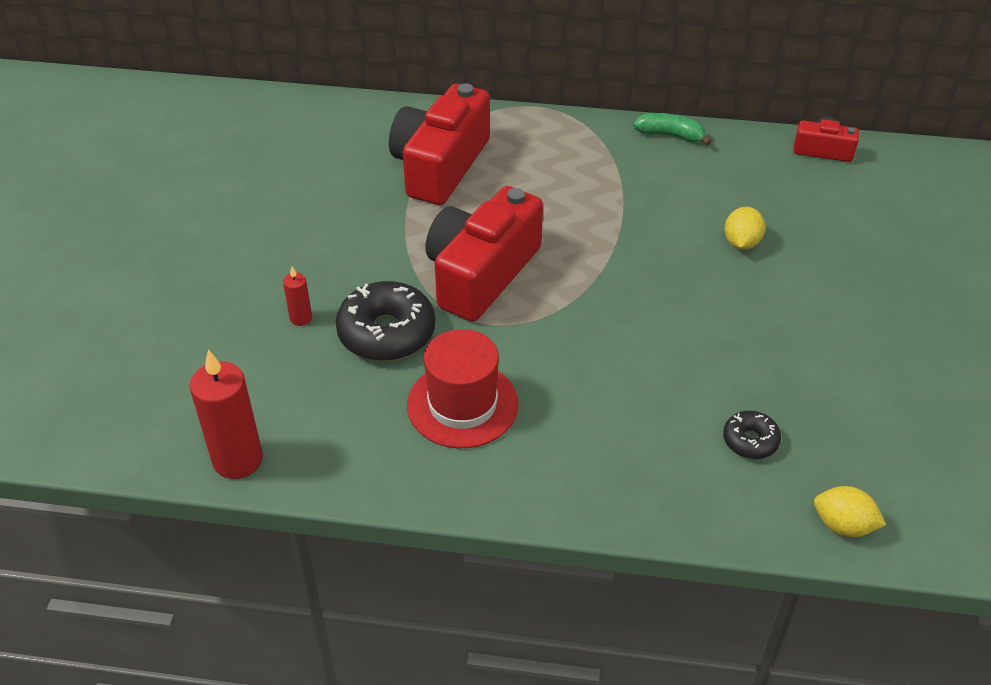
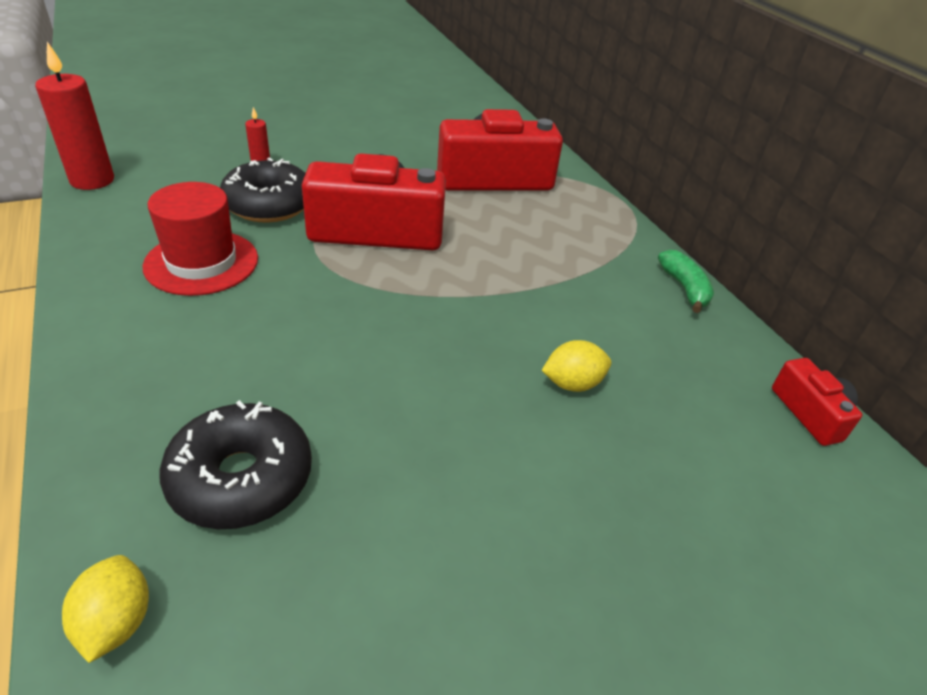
camera: 55 degrees right, 5 degrees down
(750, 441) = (241, 478): black donut -> black donut, size x1.89

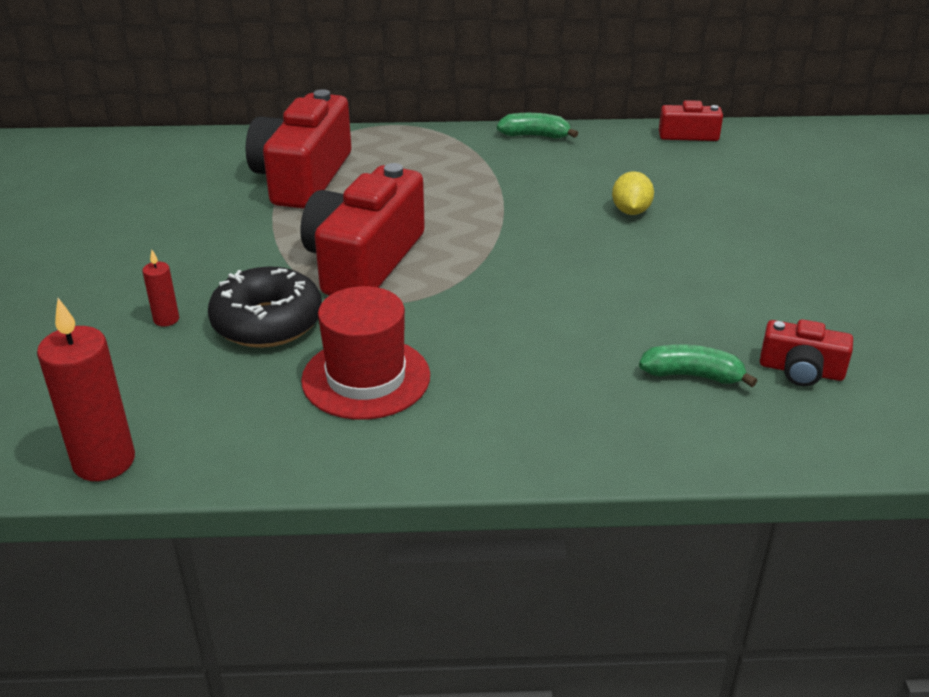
camera: 65 degrees left, 5 degrees down
(116, 622) = (817, 440): yellow lemon -> none
(241, 478) = (692, 375): black donut -> green banana
(272, 593) = (801, 370): none -> red camera

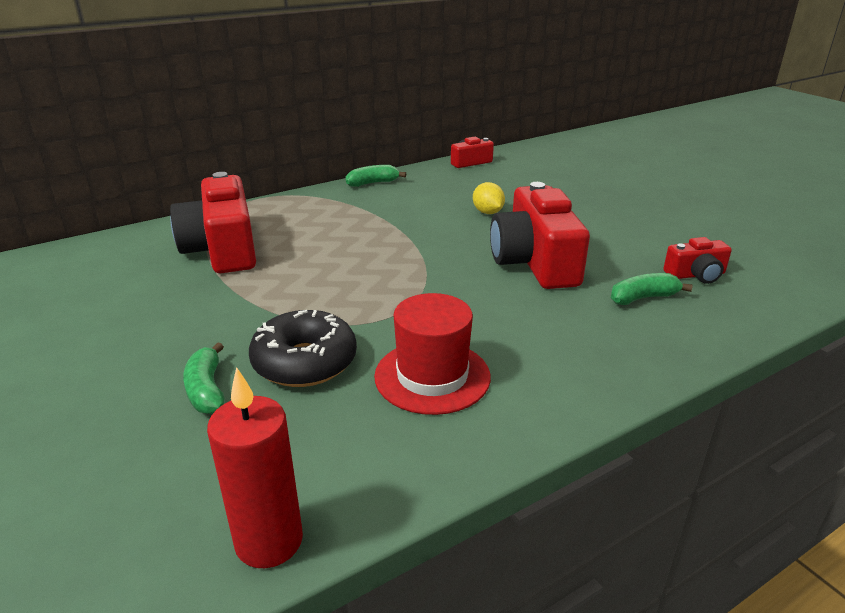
camera: 30 degrees left, 5 degrees down
(166, 319) = (207, 390): red candle -> green banana
(364, 261) = (337, 293): red camera -> red camera (535, 262)

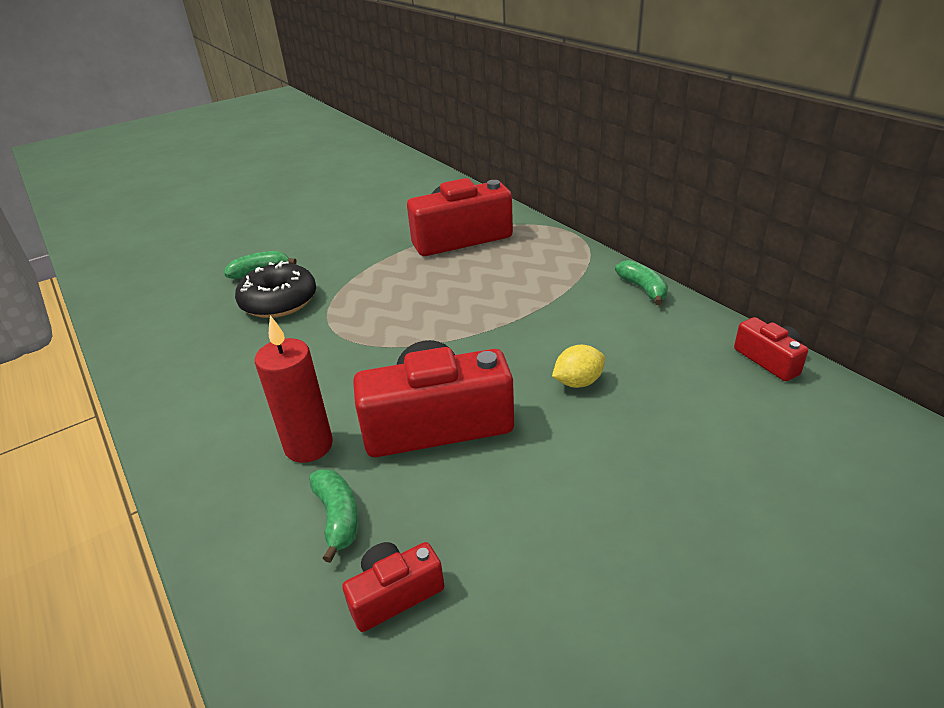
camera: 90 degrees right, 5 degrees up
(269, 541) = (118, 316): red candle -> red candle (309, 446)
(432, 376) = (239, 360): red hat -> none
(696, 275) = (394, 594): red camera -> red camera turned 75 degrees clockwise

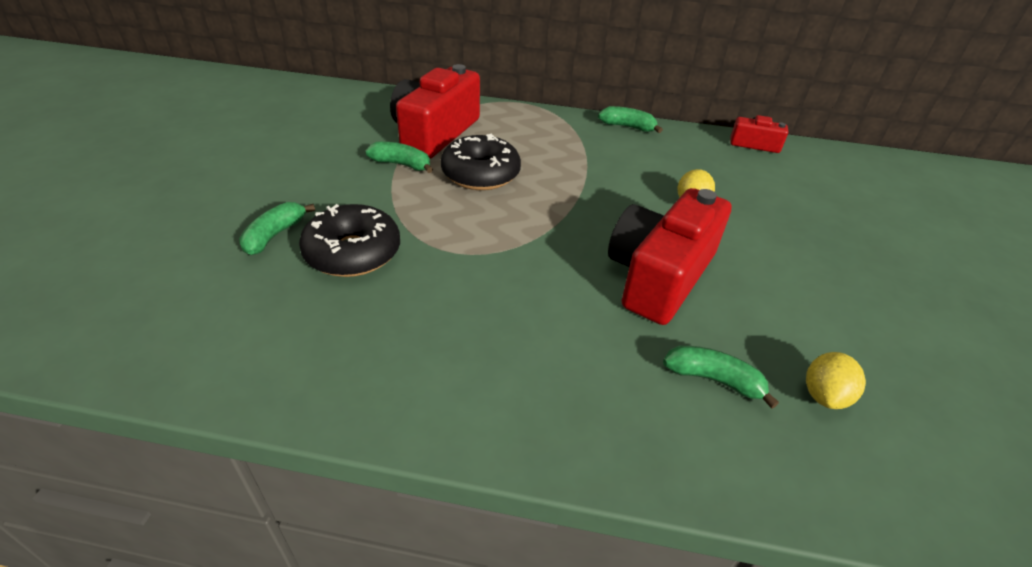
camera: 50 degrees left, 5 degrees up
(309, 446) = (605, 348): red candle -> none
(394, 594) = (824, 395): red camera -> yellow lemon
(399, 254) = (401, 164): none -> green banana
(440, 282) = (480, 174): none -> black donut

